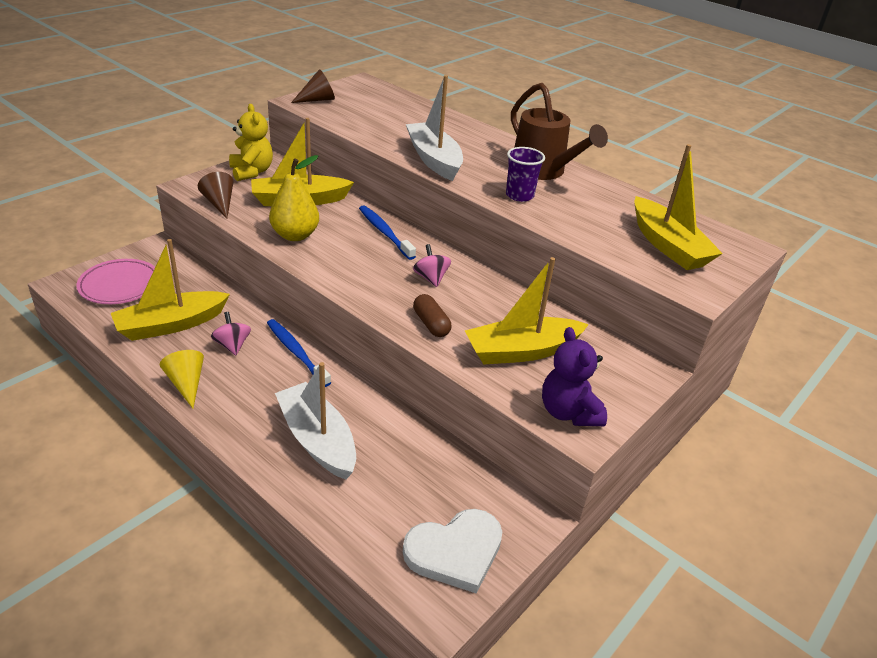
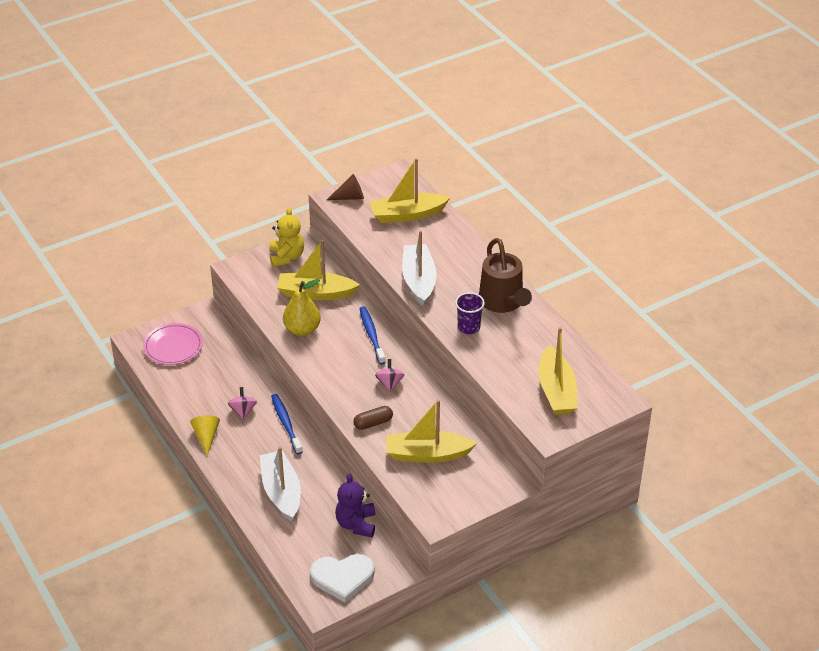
camera: 20 degrees right, 5 degrees up
(171, 325) = (204, 387): yellow boat -> yellow boat (407, 215)
(219, 203) = (254, 290): brown cone -> none
(431, 324) = (373, 423): brown capsule -> brown capsule turned 75 degrees clockwise
(568, 412) = (435, 503): purple teddy bear -> purple teddy bear (356, 524)

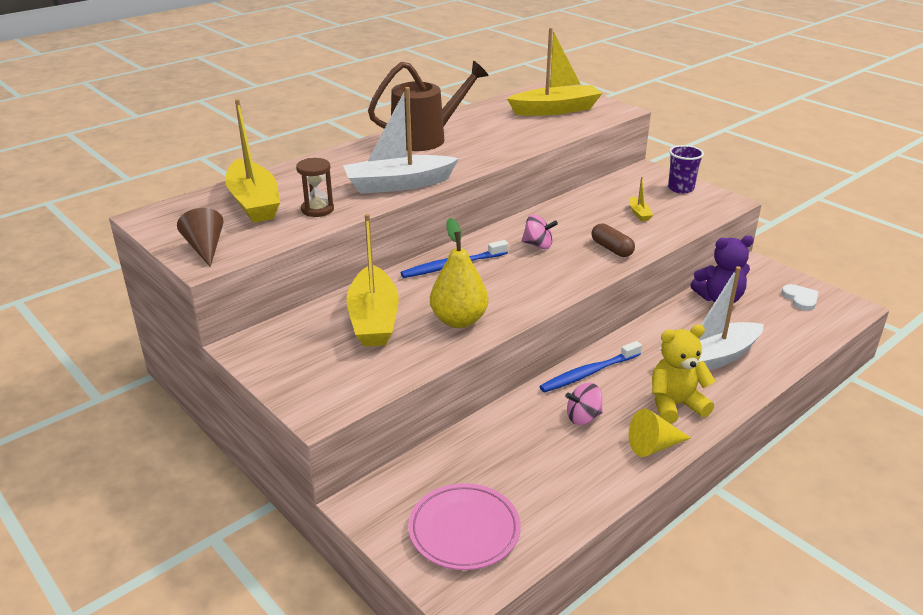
camera: 100 degrees left, 10 degrees down
(286, 257) = (286, 358): yellow teddy bear -> yellow teddy bear (675, 405)
(342, 577) = (800, 299): white heart -> white heart, size x0.54
(389, 242) = (317, 209): none -> brown hourglass
(389, 383) = (538, 245): pink spinning top -> pink spinning top turned 150 degrees counterclockwise
(427, 454) = (639, 213): yellow boat -> yellow boat, size x0.42
(468, 327) = (477, 152): purple cup -> purple cup (680, 188)

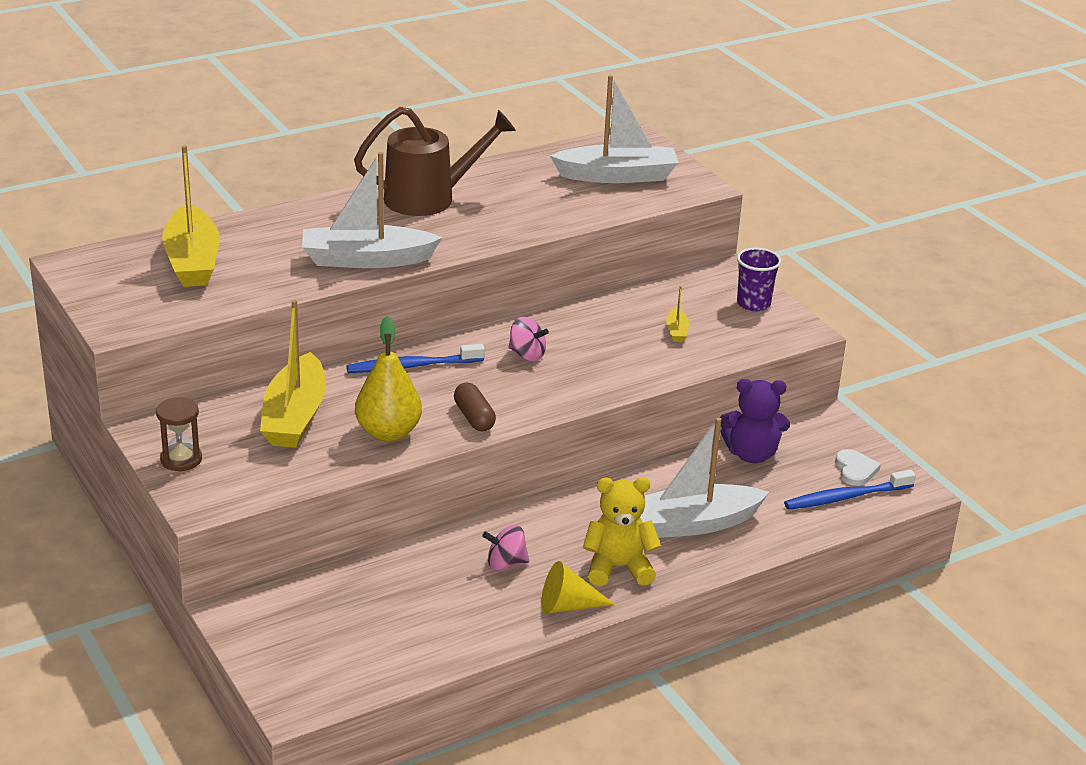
camera: 10 degrees right, 0 degrees up
(205, 248) = (122, 311): brown cone -> none
(317, 209) = (260, 280): brown hourglass -> brown hourglass (181, 459)
(464, 530) = (323, 652): pink plate -> none
(555, 110) = (617, 176): yellow boat -> white boat
(589, 373) = (539, 517): blue toothbrush -> blue toothbrush (846, 497)
(611, 249) = (613, 372): brown capsule -> brown capsule (474, 417)

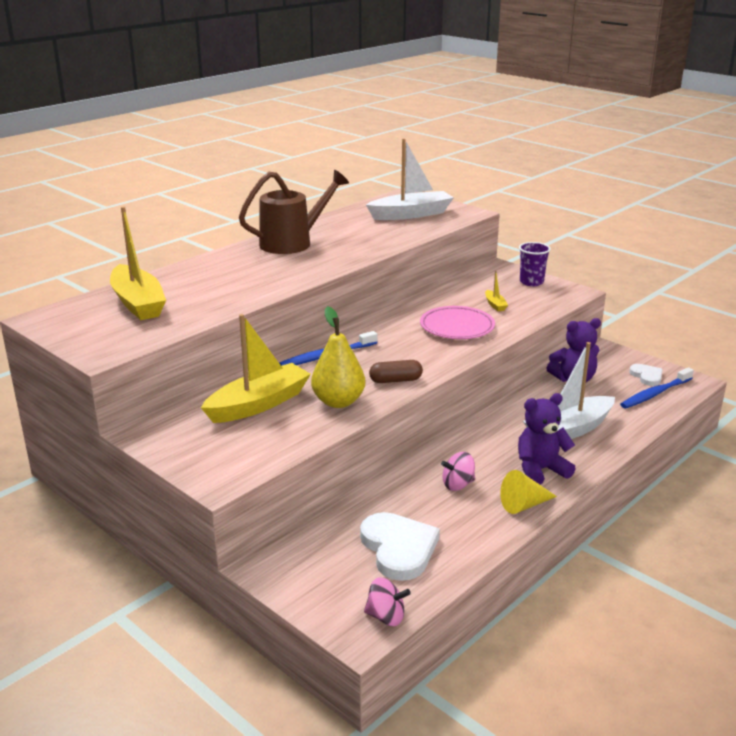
camera: 15 degrees left, 5 degrees down
(181, 459) = (183, 451): brown hourglass -> none
(295, 417) = (259, 404): yellow boat -> yellow boat turned 120 degrees counterclockwise
(366, 259) = (272, 283): white boat -> none
(390, 623) = (398, 548): none -> white heart
(474, 417) = (395, 380): brown capsule -> brown capsule turned 60 degrees counterclockwise
(527, 355) = (404, 335): pink spinning top -> pink spinning top (386, 617)
(602, 355) = (457, 327): none -> pink plate
(618, 567) = (540, 470): yellow teddy bear -> purple teddy bear

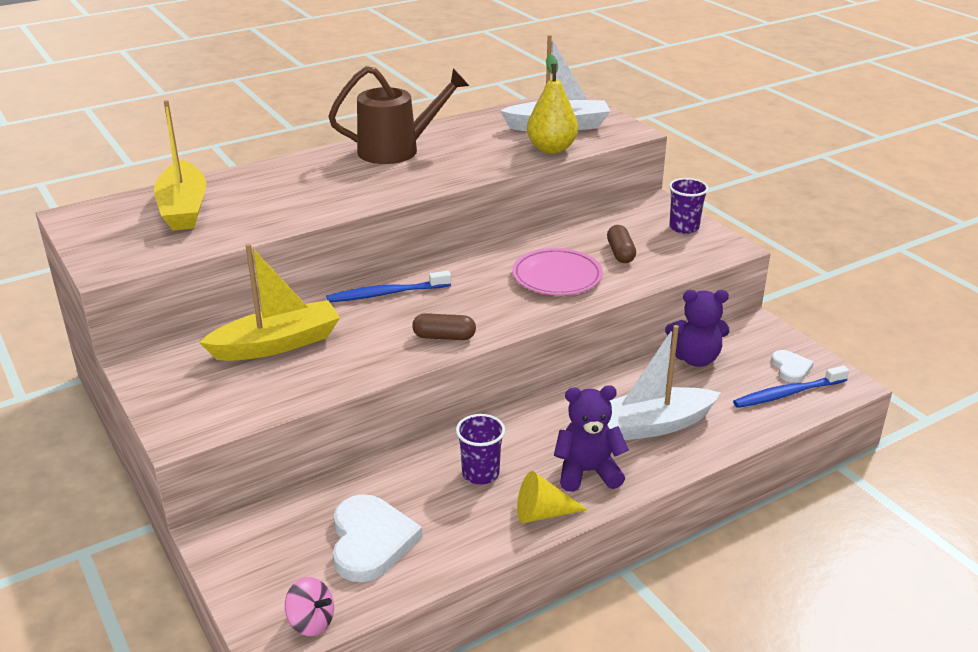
camera: 15 degrees right, 5 degrees up
(338, 402) = (364, 354): yellow pear -> yellow pear (551, 149)
(458, 485) = (480, 473): pink spinning top -> purple cup
(495, 305) = (620, 253): yellow boat -> brown capsule

